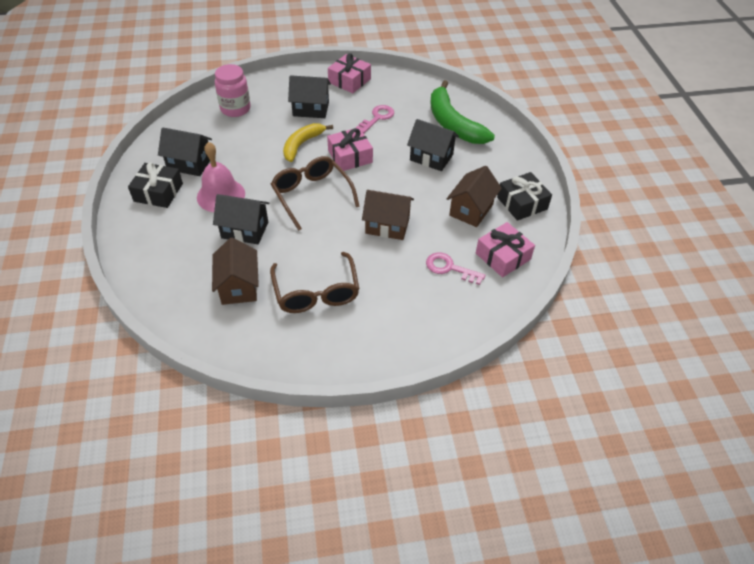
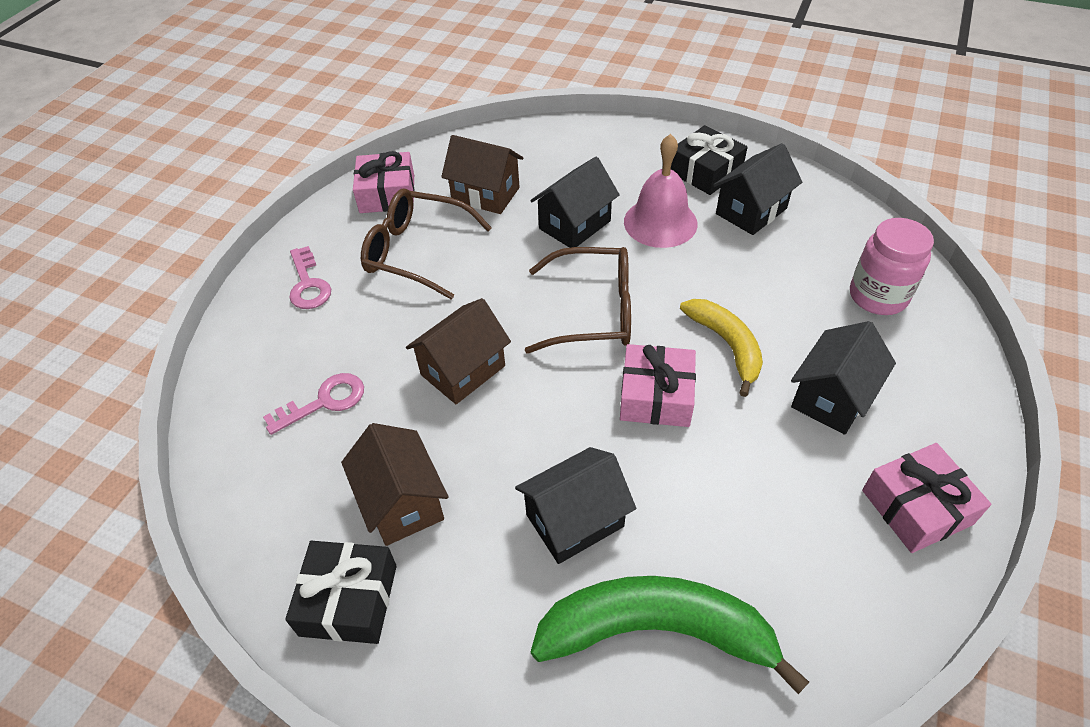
camera: 125 degrees right, 0 degrees up
(377, 118) = (751, 493): pink key -> pink key (308, 284)
(502, 256) = (279, 484): pink gift -> pink gift (387, 194)

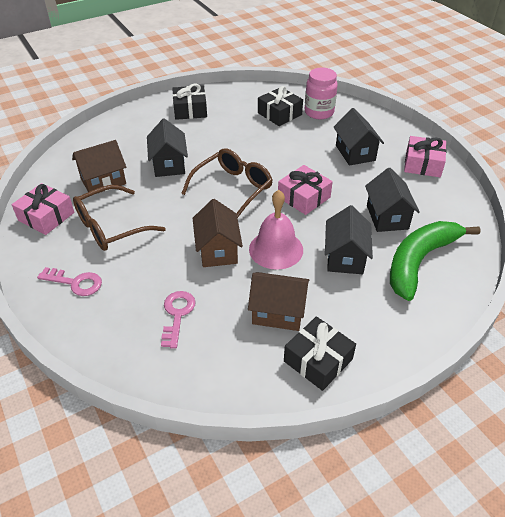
camera: 55 degrees left, 5 degrees down
(660, 222) = (204, 139): pink bell -> pink bell (276, 249)
(726, 345) = (298, 163): yellow banana -> none
(751, 211) = (232, 113): black house -> black house (387, 217)
(814, 257) = (279, 114): none -> black gift

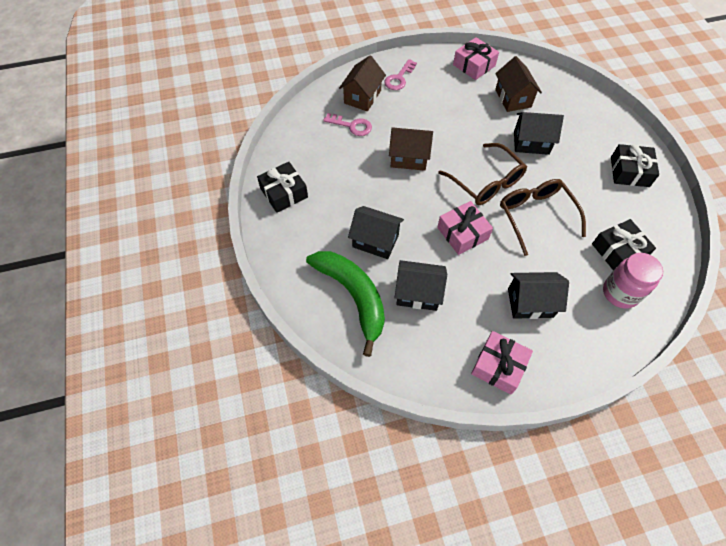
camera: 105 degrees right, 15 degrees up
(110, 227) = (453, 99): brown glasses -> brown glasses (535, 216)
(276, 249) = (399, 195): pink bell -> none
(278, 312) = (333, 181): brown house -> brown house (362, 97)

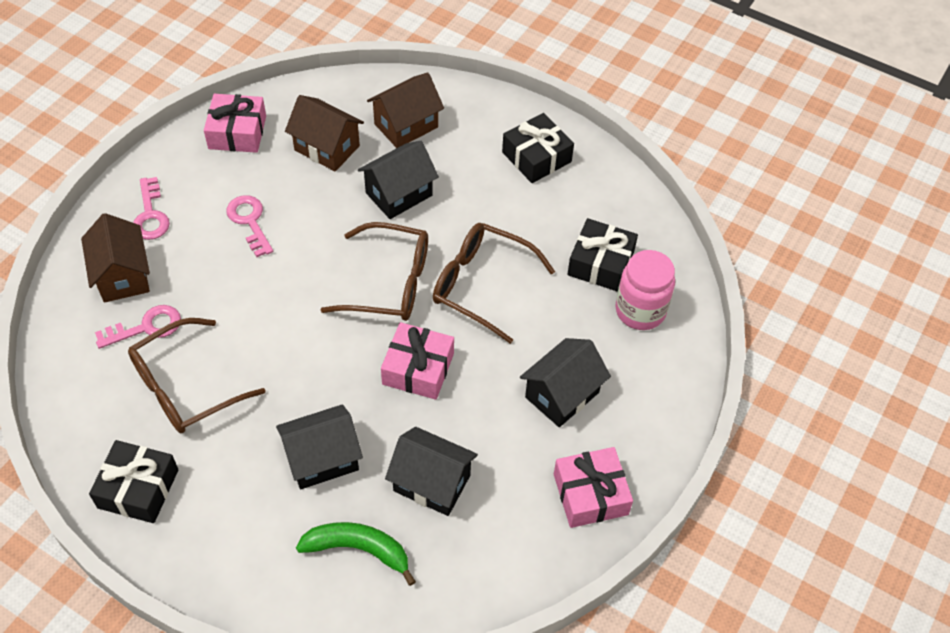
camera: 45 degrees left, 5 degrees down
(344, 163) = (185, 387): none -> brown glasses
(353, 296) = (358, 549): green banana -> green banana, size x0.64
(409, 158) = (265, 318): brown house -> brown house (406, 125)
(418, 293) = (432, 483): black house -> black house turned 60 degrees clockwise
(442, 109) = (249, 222): none -> pink key

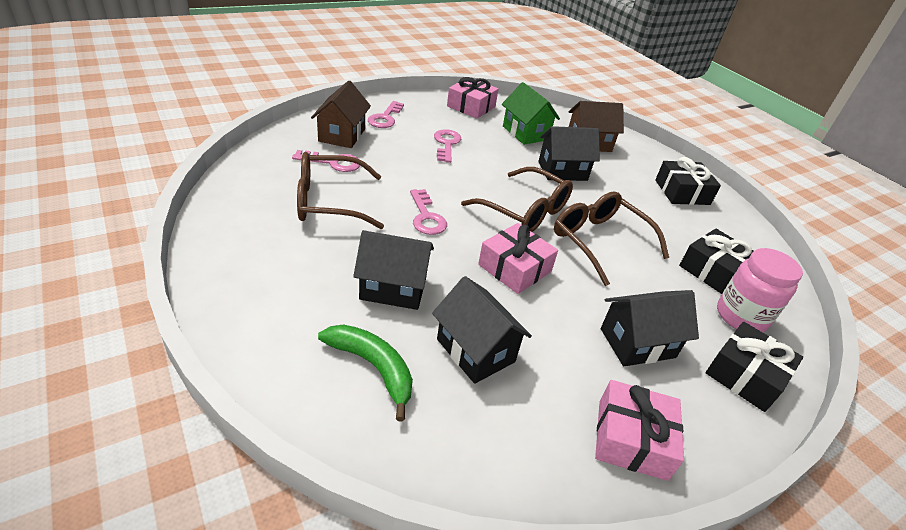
camera: 25 degrees right, 15 degrees down
(138, 488) = (240, 240): black gift -> black gift (745, 375)
(296, 350) = (426, 217): none -> pink key
(327, 148) = (525, 133): brown house -> green house

